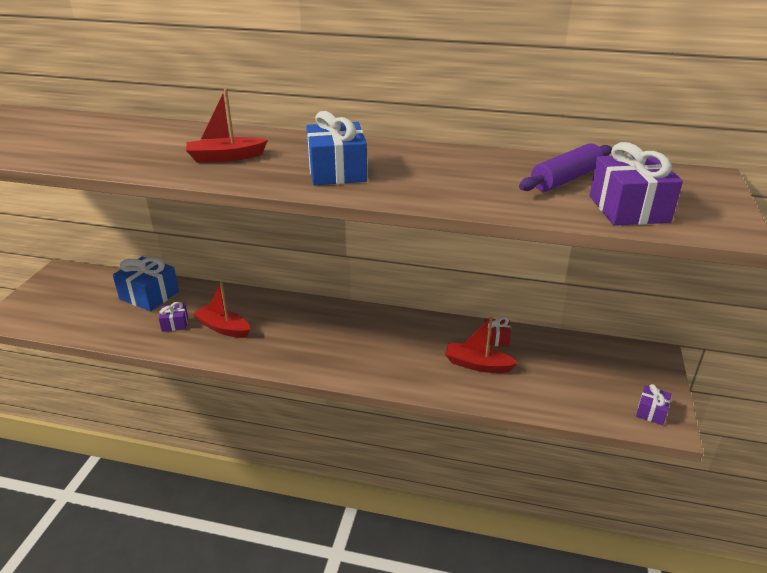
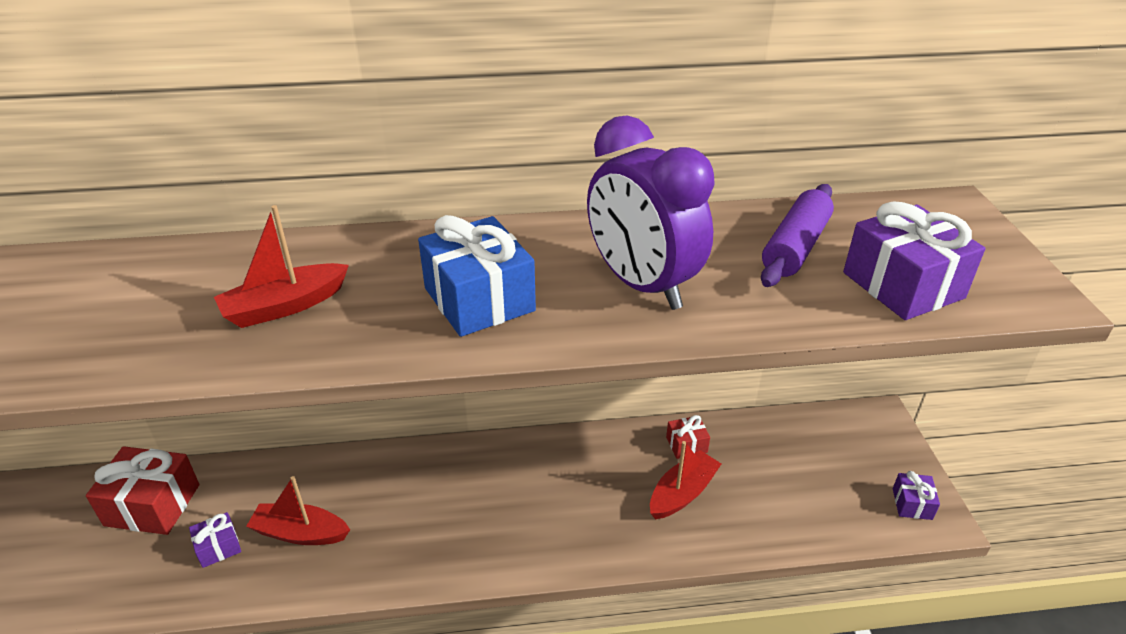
camera: 20 degrees left, 5 degrees up
(149, 295) = (152, 505): blue gift -> red gift
(444, 181) = (642, 285): none -> purple clock
(477, 365) = (682, 493): red boat -> red boat turned 135 degrees clockwise

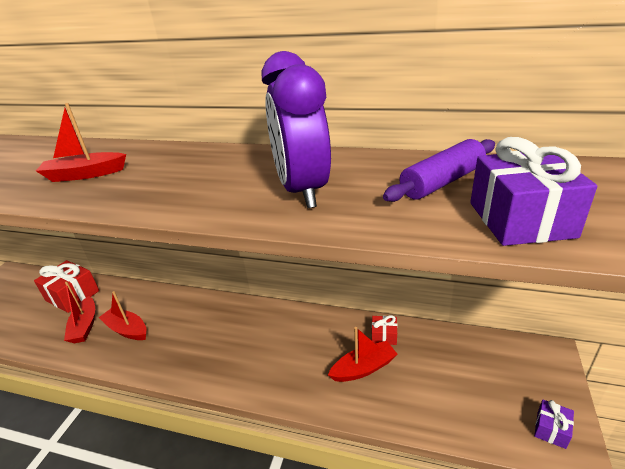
camera: 25 degrees right, 5 degrees down
(218, 547) = (85, 326): purple gift -> red boat
(479, 299) = (190, 185): blue gift -> none

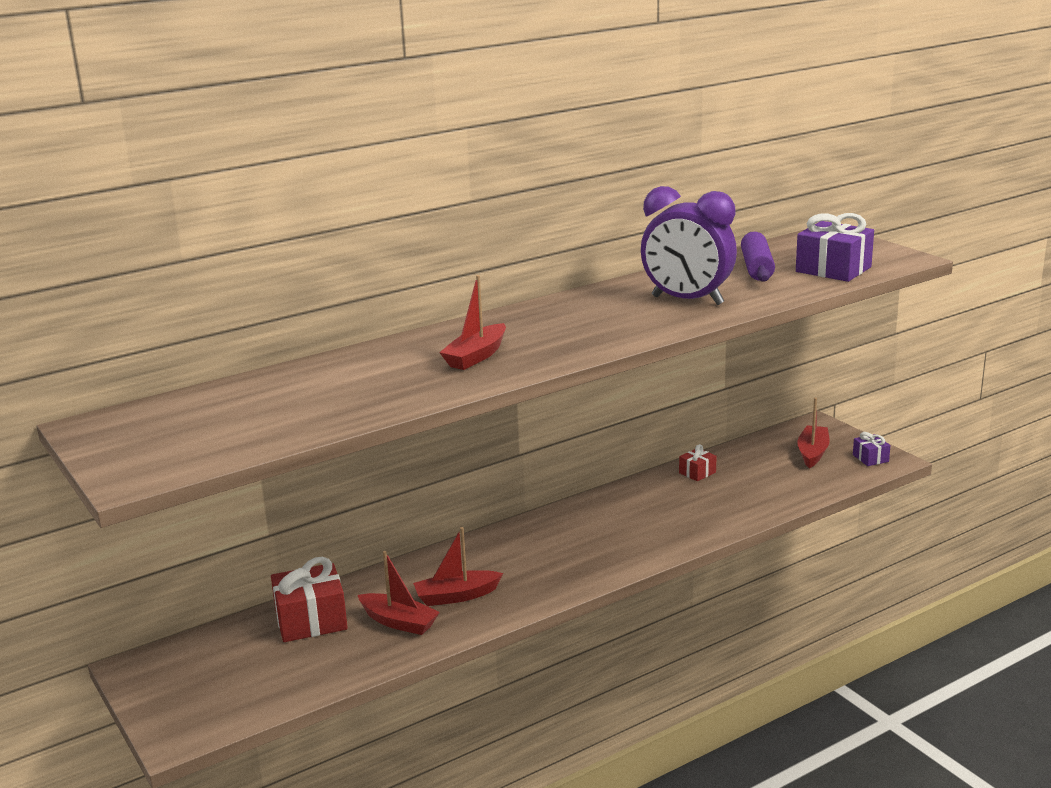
camera: 50 degrees left, 10 degrees down
(363, 368) = (718, 496): red boat -> red boat (812, 453)

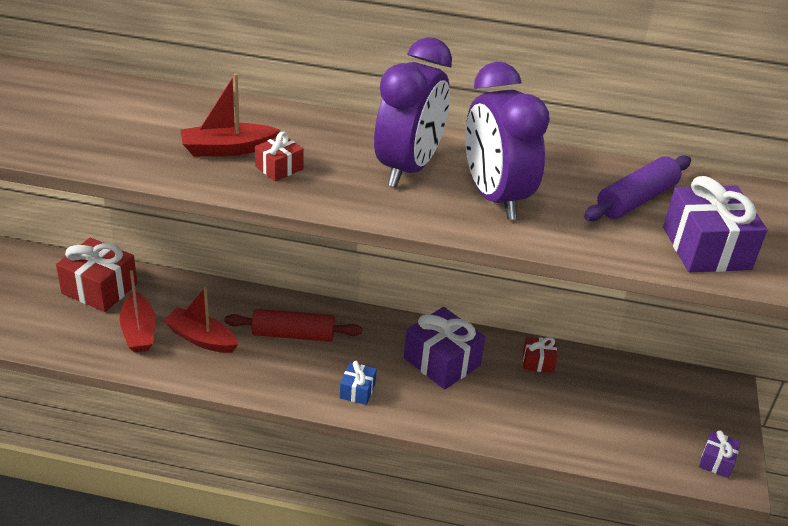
camera: 40 degrees right, 15 degrees up
(518, 553) = (293, 334): none -> red rolling pin
(533, 348) = (279, 168): none -> red gift
(609, 312) = (408, 168): none -> purple clock
(620, 553) = (357, 390): none -> blue gift
(642, 507) = (442, 362): none -> purple gift
(812, 453) = (670, 416): red boat -> none

